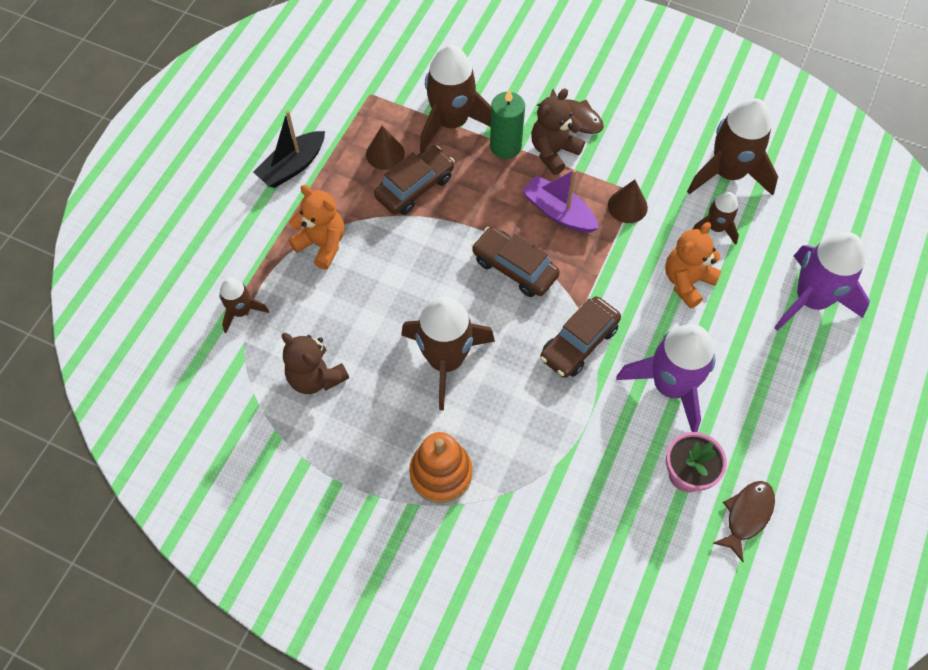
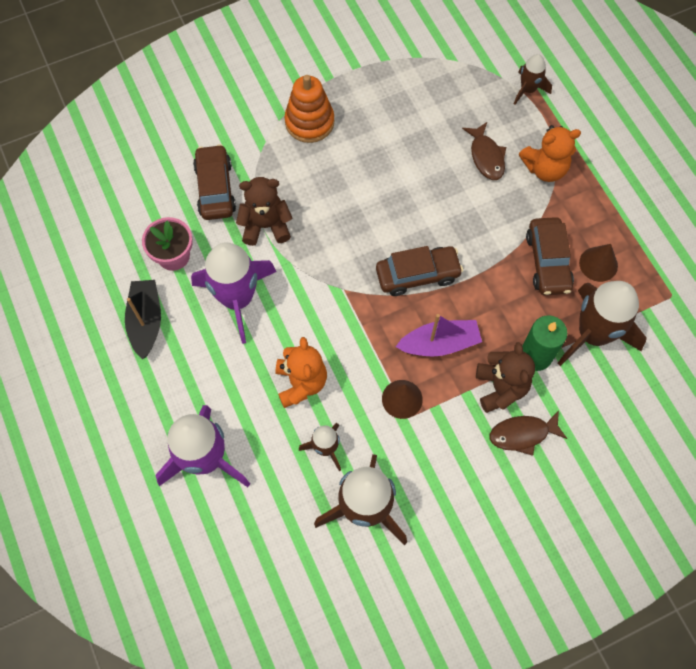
camera: 130 degrees right, 5 degrees up
(292, 166) = (635, 194): black boat -> black boat (146, 321)
(316, 377) = (439, 100): brown teddy bear -> brown teddy bear (266, 226)
(445, 360) = (384, 179): brown rocket -> none
(579, 343) = (321, 268): brown car -> brown car (215, 188)
(746, 515) = (116, 266): brown fish -> brown fish (486, 157)

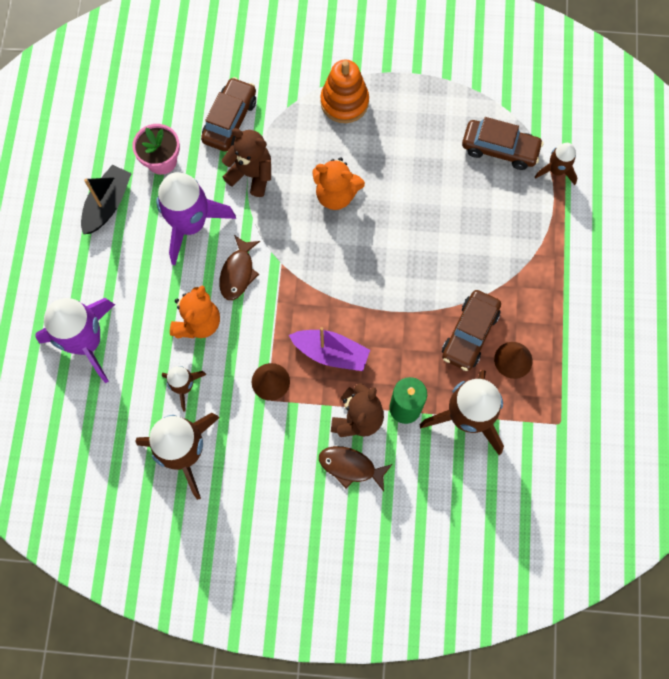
camera: 30 degrees right, 5 degrees up
(417, 275) = (350, 284): brown car -> brown car (500, 149)
(486, 157) = (478, 212): brown fish -> brown fish (238, 273)
(545, 168) = (523, 250): orange teddy bear -> orange teddy bear (336, 195)

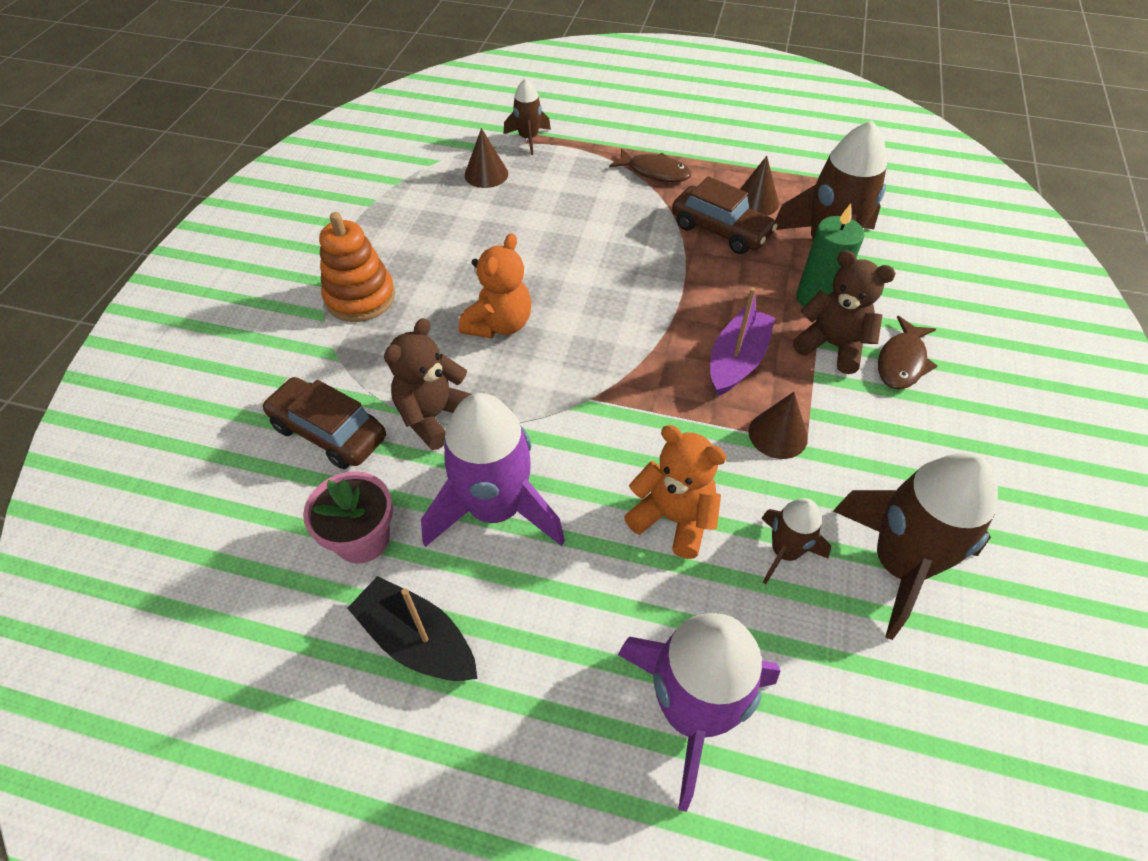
camera: 80 degrees left, 20 degrees down
(238, 273) = (596, 453): brown fish -> brown fish (655, 172)
(500, 149) = (486, 174): brown car -> brown cone

